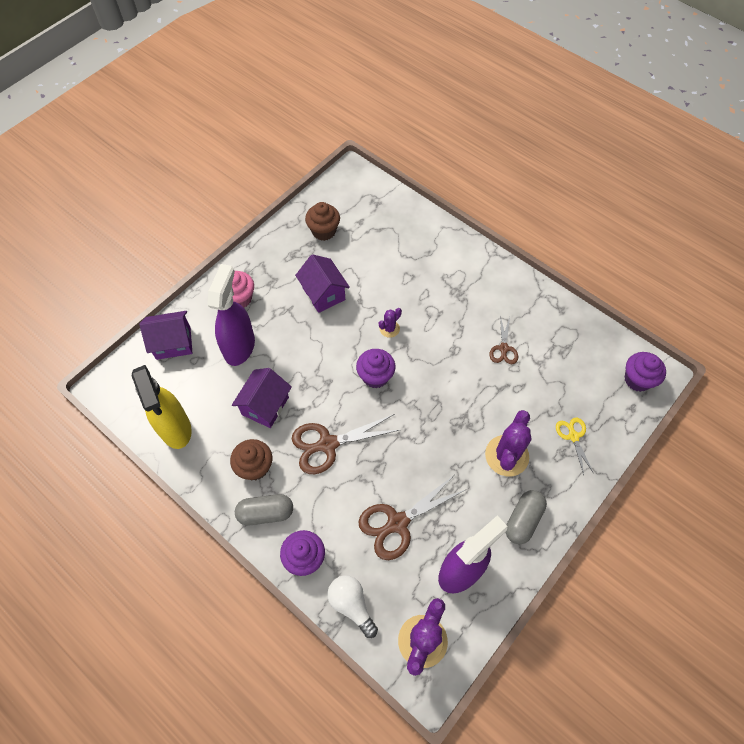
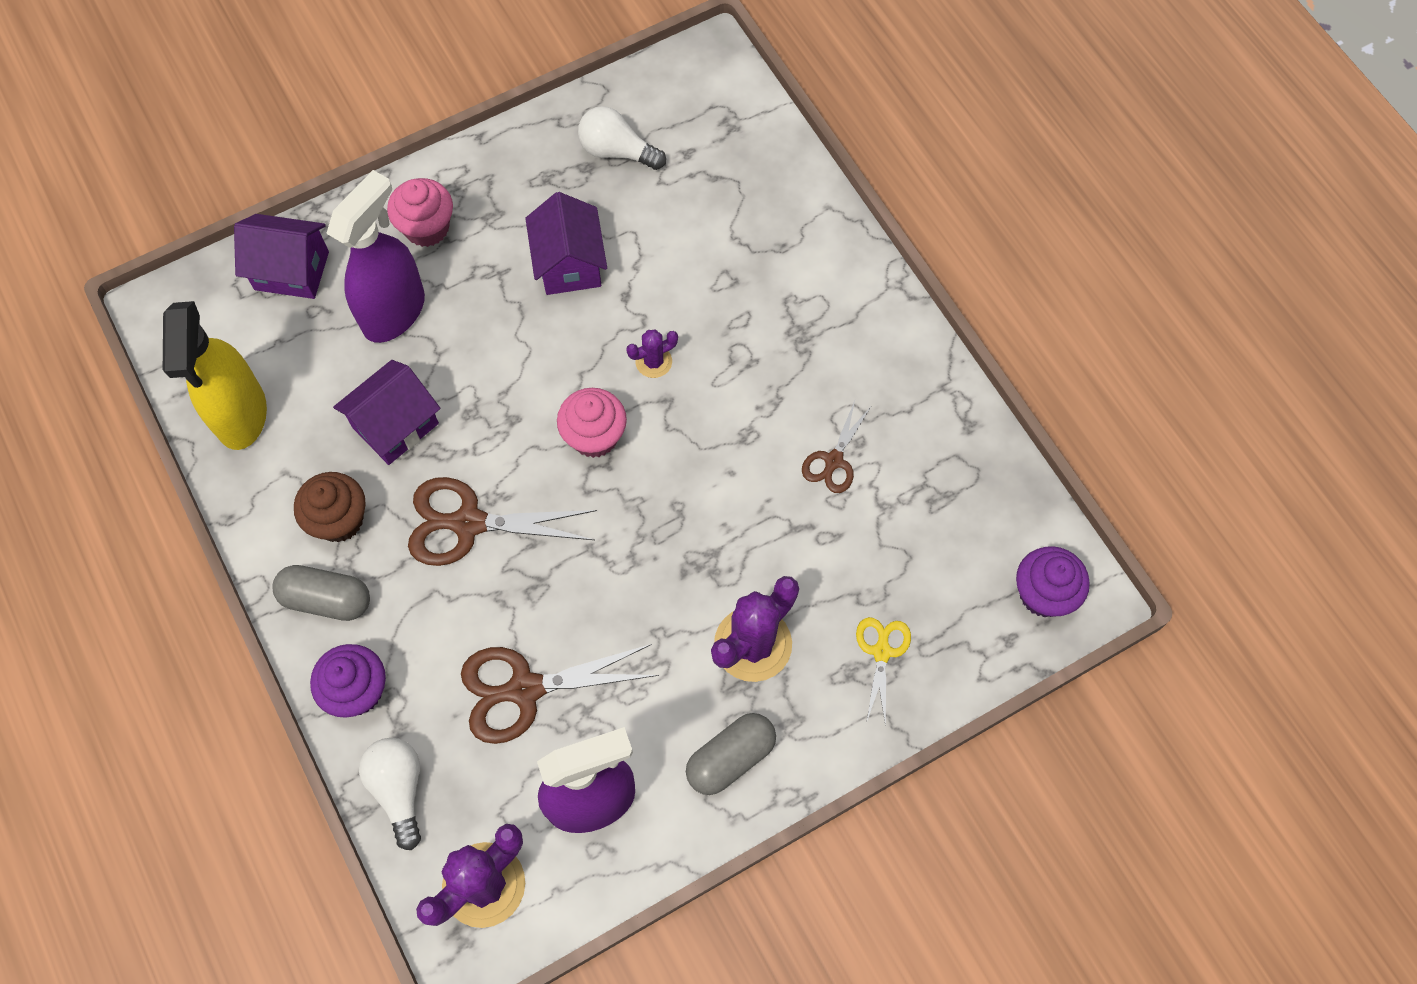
camera: 20 degrees right, 5 degrees up
(323, 231) = (617, 151): brown cupcake -> white light bulb
(375, 376) = (594, 436): purple cupcake -> pink cupcake

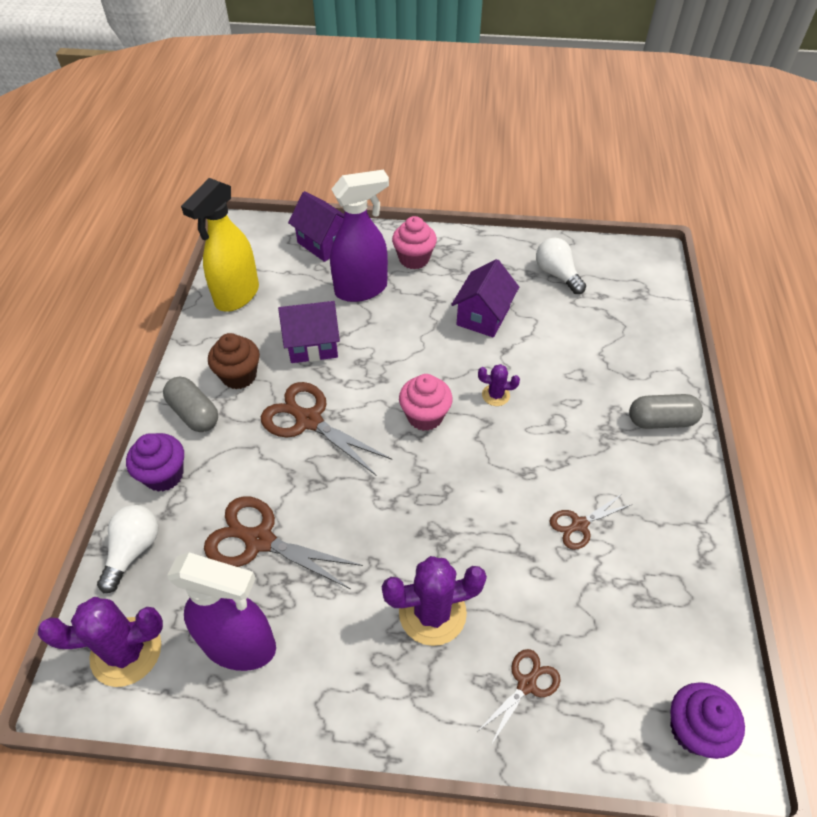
camera: 35 degrees right, 15 degrees down
(730, 758) = (356, 684): grey capsule -> grey capsule (661, 421)
(881, 652) = (526, 684): yellow scissors -> brown scissors

